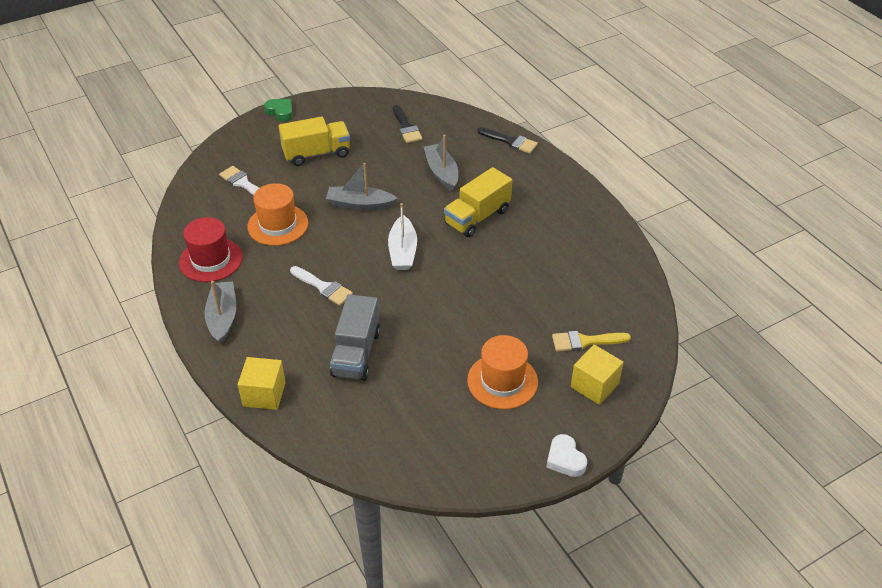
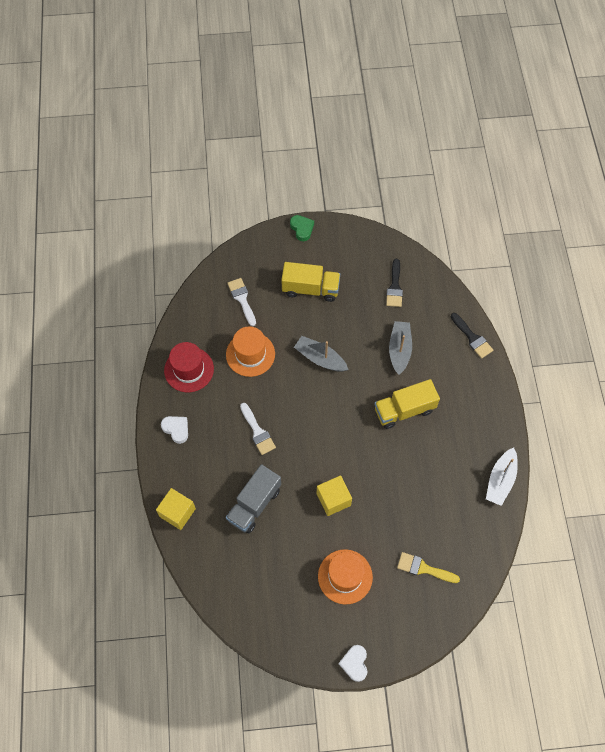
camera: 25 degrees right, 20 degrees up
(222, 317) = (176, 429): grey boat -> white heart
(403, 251) = (331, 421): white boat -> white boat (500, 480)
(594, 385) = (409, 611): yellow cube -> yellow cube (333, 499)

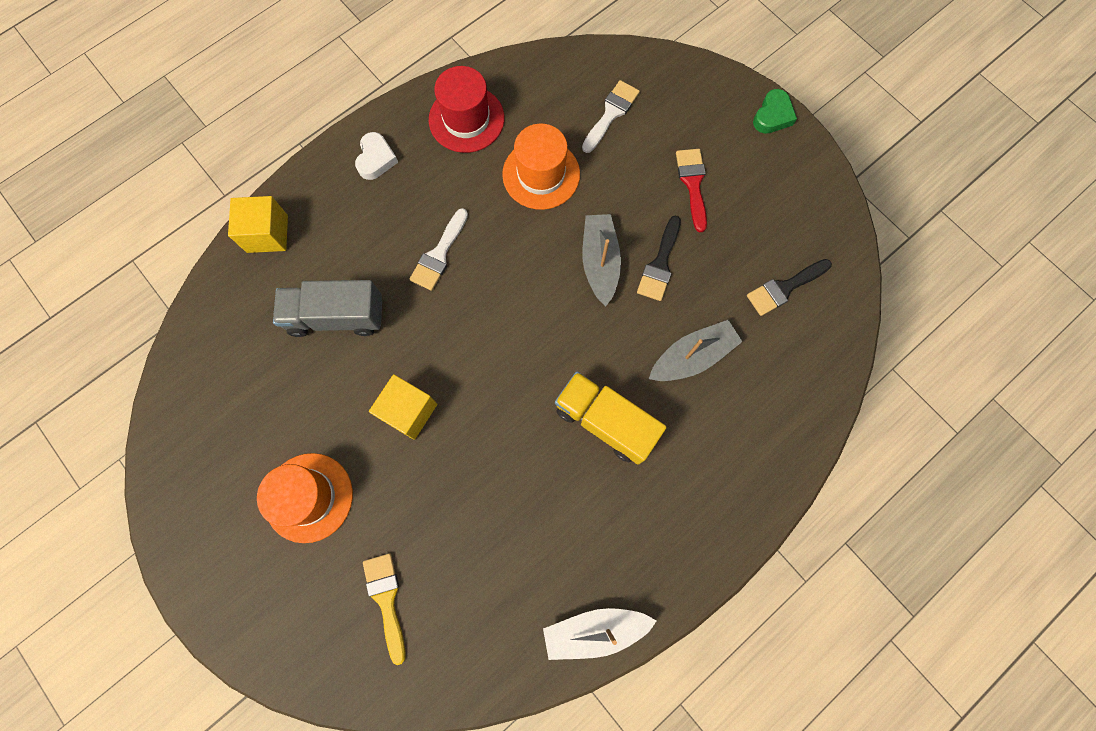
camera: 55 degrees right, 10 degrees up
(310, 289) = (692, 184): yellow truck -> red brush
(354, 663) = (194, 589): white heart -> none
(472, 338) = (791, 446): black brush -> black brush (660, 264)

